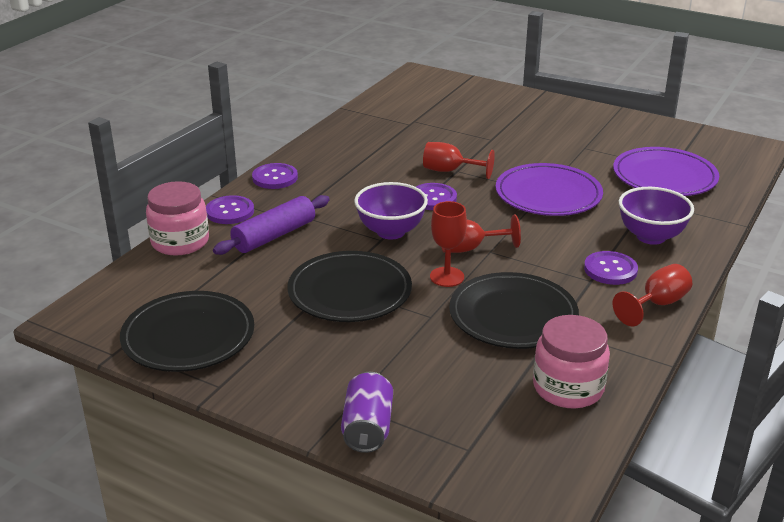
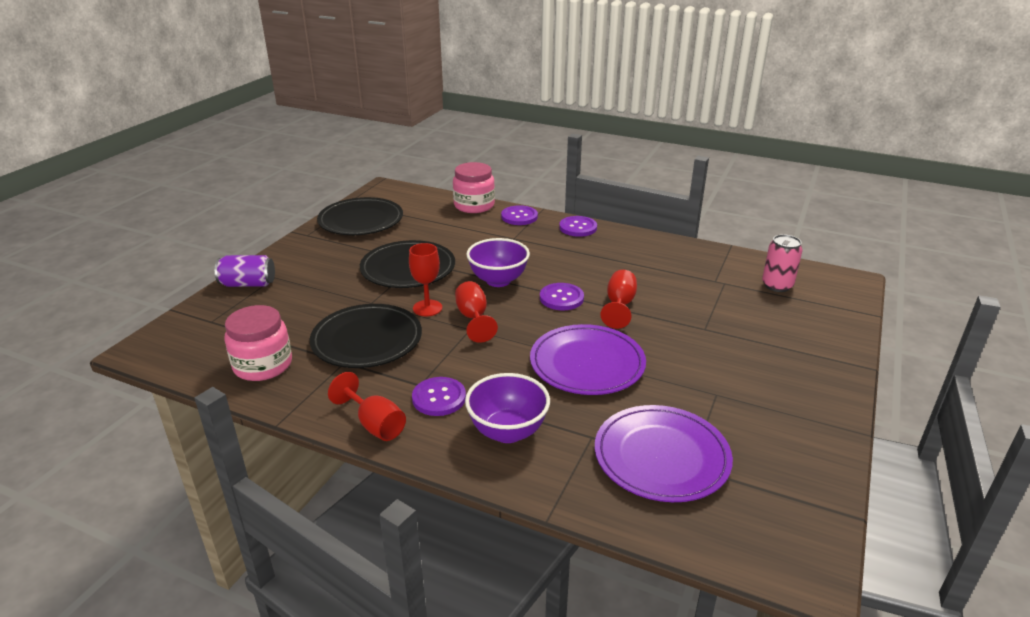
camera: 85 degrees right, 0 degrees up
(274, 236) = (486, 235): purple rolling pin -> none
(422, 101) = (777, 285): none -> pink can

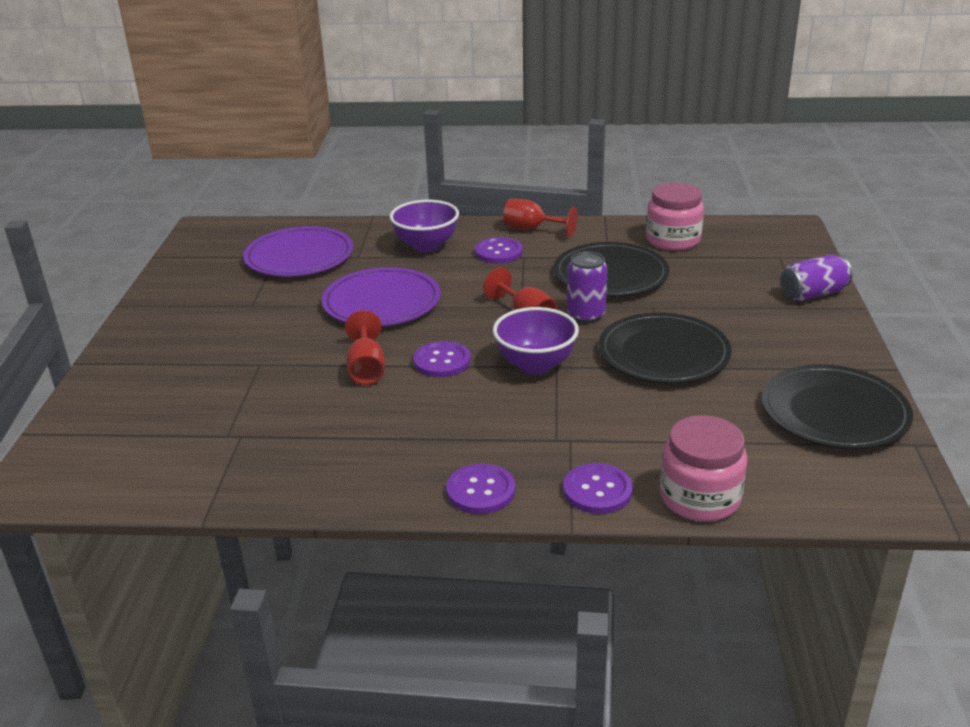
camera: 160 degrees right, 0 degrees up
(427, 308) = (586, 315): red goblet -> purple can
(777, 285) = (149, 449): pink can -> none

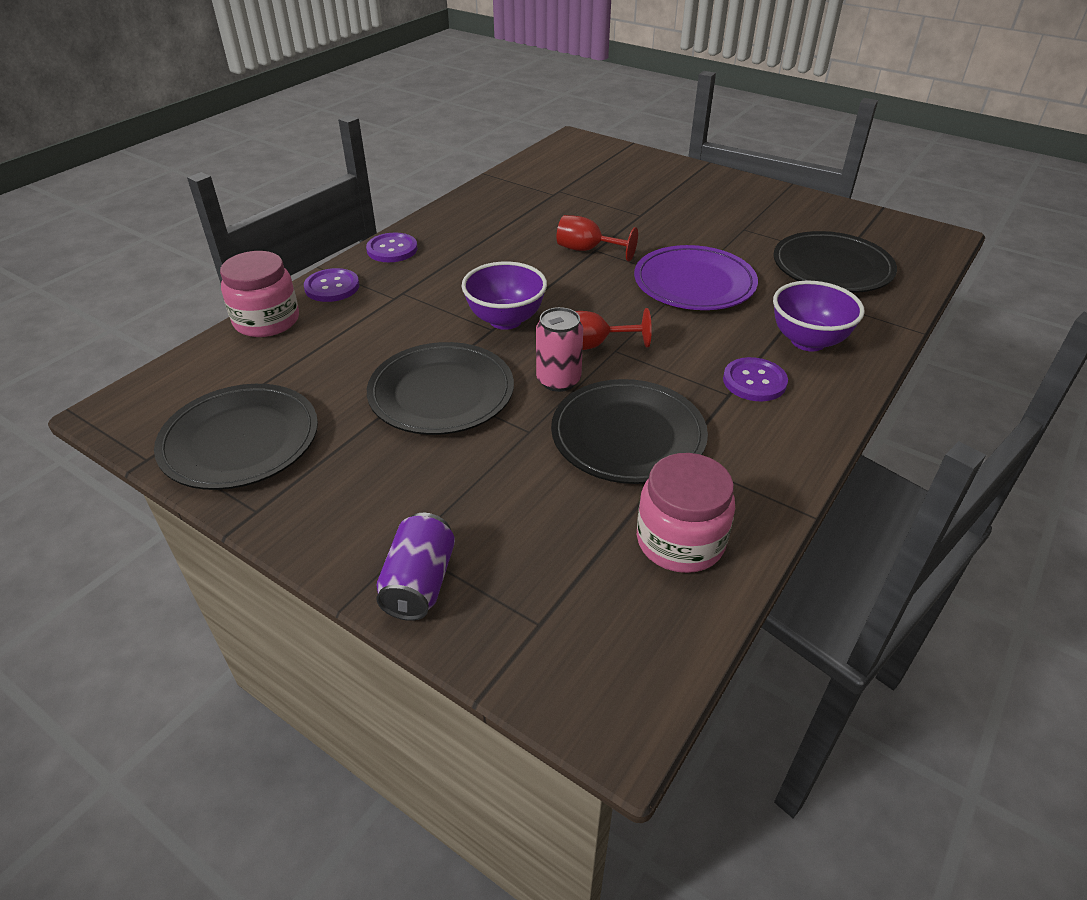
camera: 120 degrees right, 10 degrees up
(299, 257) = (832, 267): purple plate -> black plate
(442, 361) = (562, 282): purple button -> none
(532, 229) = (806, 430): red goblet -> none
(586, 315) = (558, 380): purple can -> pink can

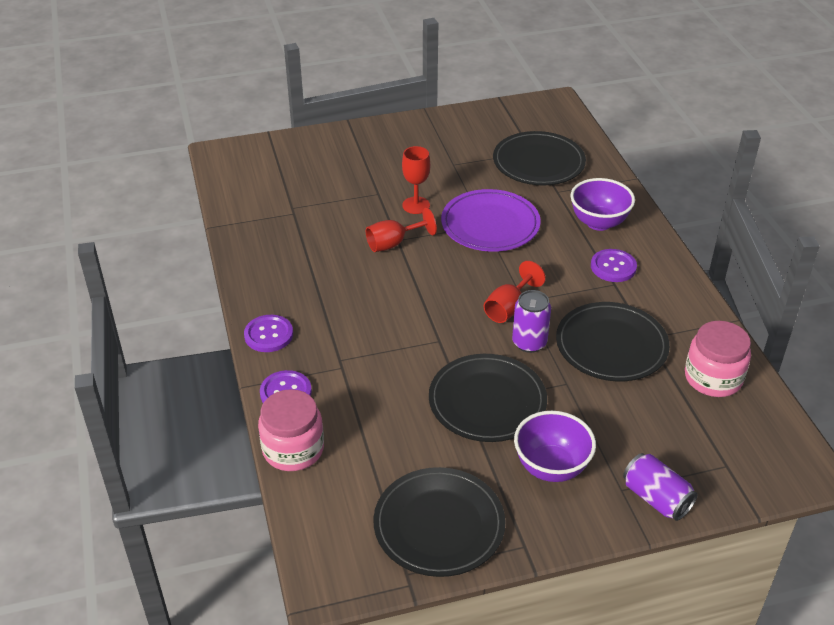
camera: 50 degrees left, 0 degrees up
(505, 320) = (435, 328): purple bowl -> purple bowl (551, 467)
(558, 380) = (529, 342): pink can -> purple can
(655, 237) = (416, 205): none -> red goblet

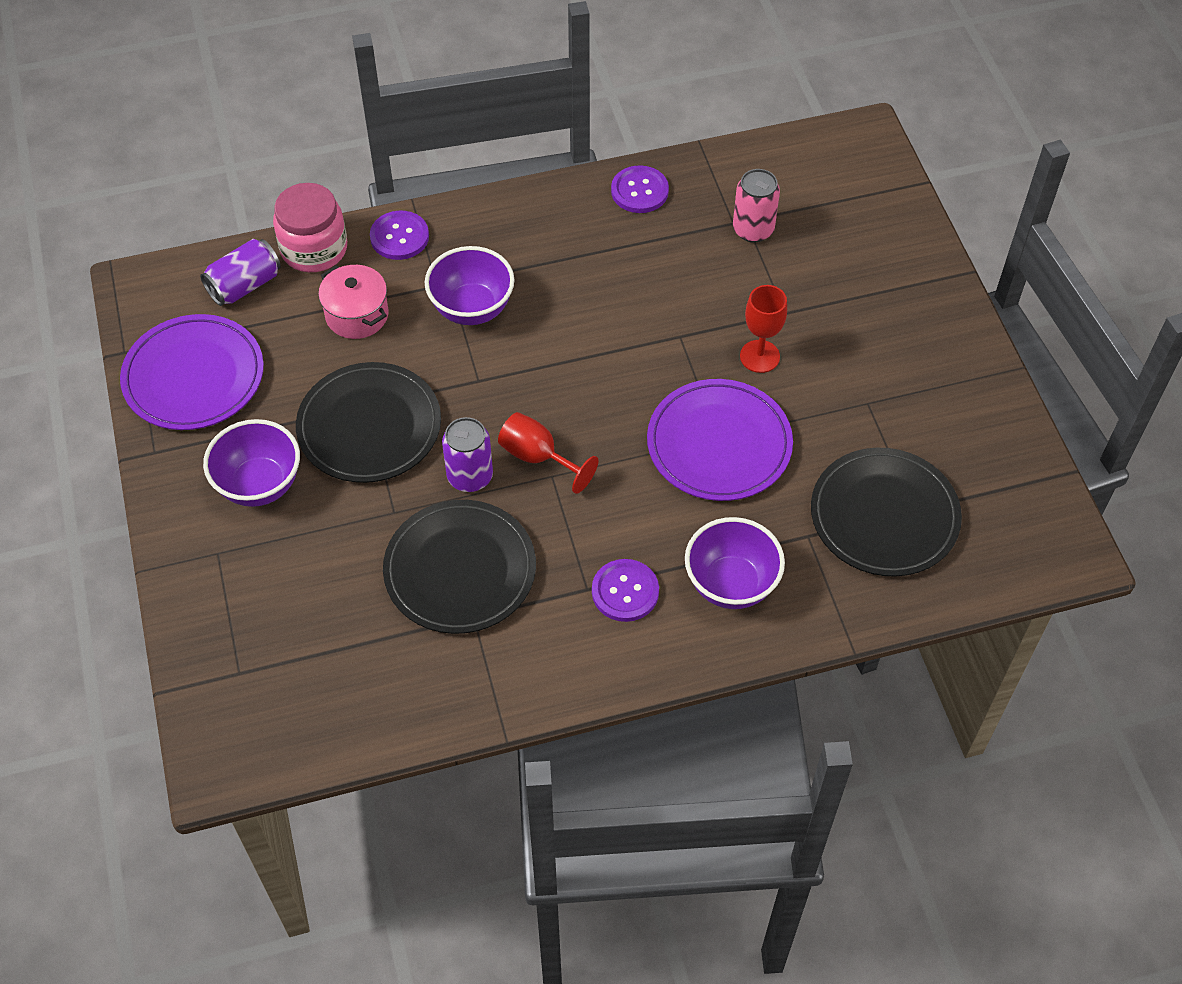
camera: 90 degrees right, 15 degrees up
(268, 335) = (495, 215): purple button -> purple button (639, 191)
(301, 204) = (753, 229): none -> pink can
(368, 346) = (472, 309): none -> purple bowl
(371, 415) = (357, 315): none -> pink pot
(393, 243) = (671, 331): red goblet -> none
(439, 525) = (194, 376): black plate -> purple plate
(656, 498) = (199, 587): purple can -> purple can (244, 285)
(713, 378) = (391, 685): pink jar -> none

